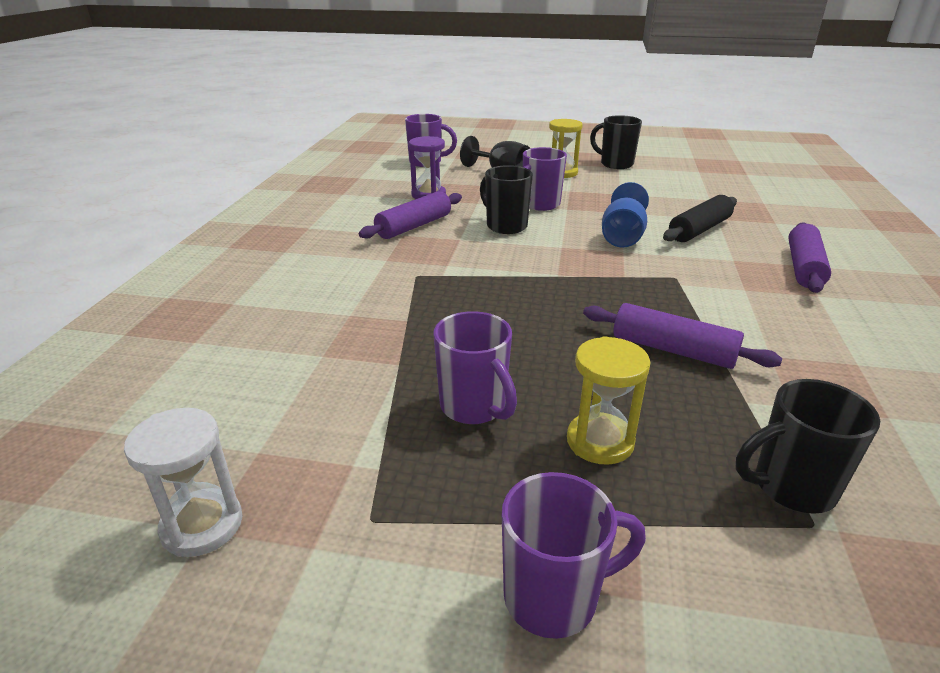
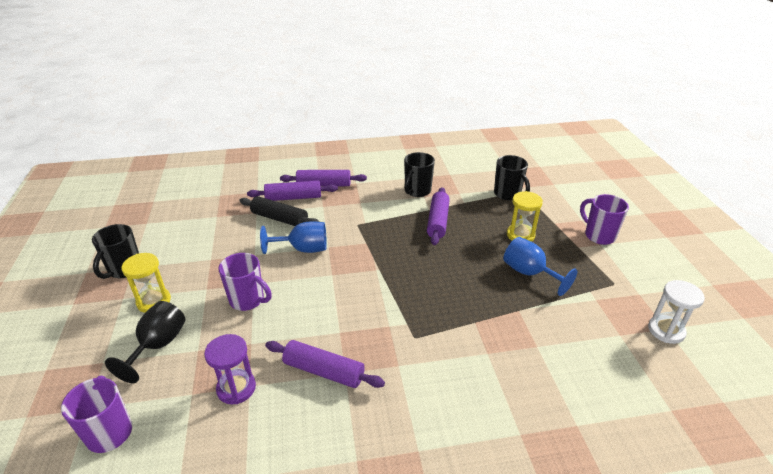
camera: 110 degrees left, 5 degrees up
(474, 407) = (529, 273): purple mug -> blue goblet
(505, 226) = (303, 311): black mug -> black mug (417, 191)
(758, 242) = (293, 198): none -> purple rolling pin

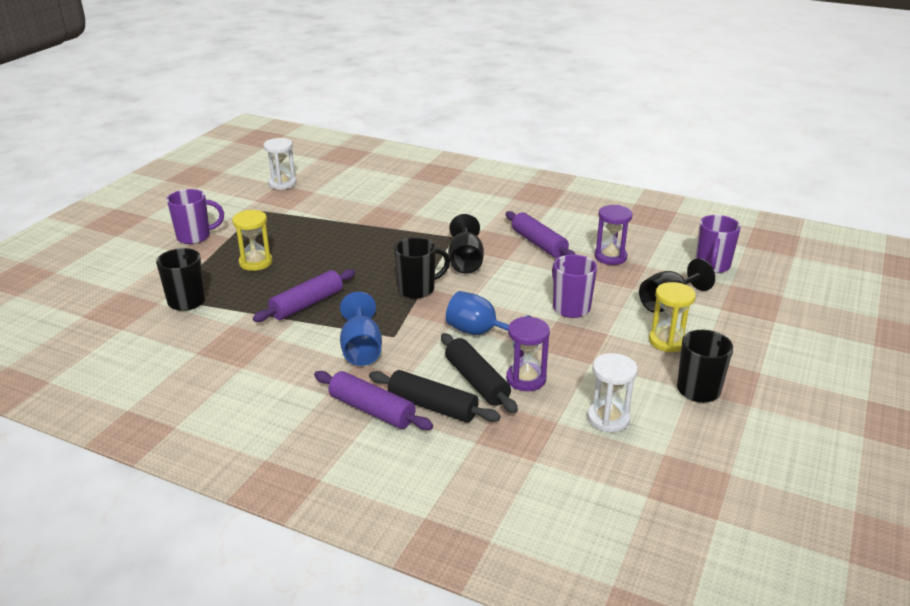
camera: 145 degrees left, 5 degrees down
(186, 228) = (608, 418): none -> white hourglass
(250, 231) = (526, 379): none -> purple hourglass
(293, 198) = (433, 406): purple rolling pin -> black rolling pin
(372, 310) = (465, 261): none -> black goblet
(417, 191) = (272, 347): black mug -> black mug (418, 289)
(529, 273) = (304, 237): blue goblet -> blue goblet (361, 349)
(598, 235) = (195, 237): purple mug -> purple mug turned 105 degrees counterclockwise

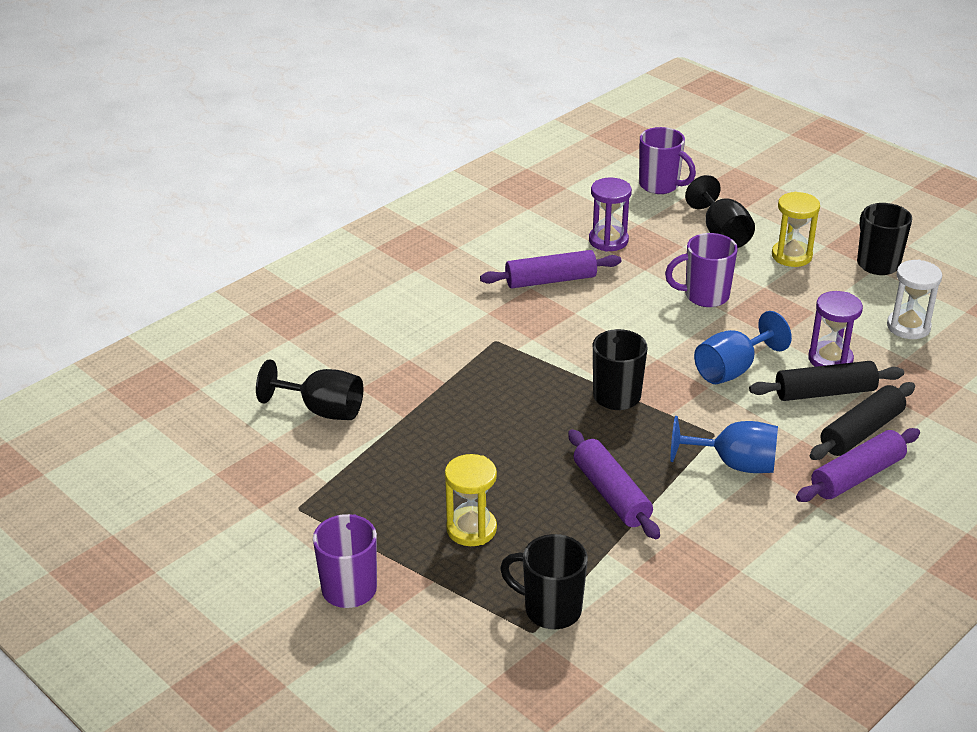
camera: 70 degrees left, 5 degrees up
(282, 183) = (215, 470): white hourglass -> none
(465, 261) = (566, 344): black goblet -> black goblet (322, 410)

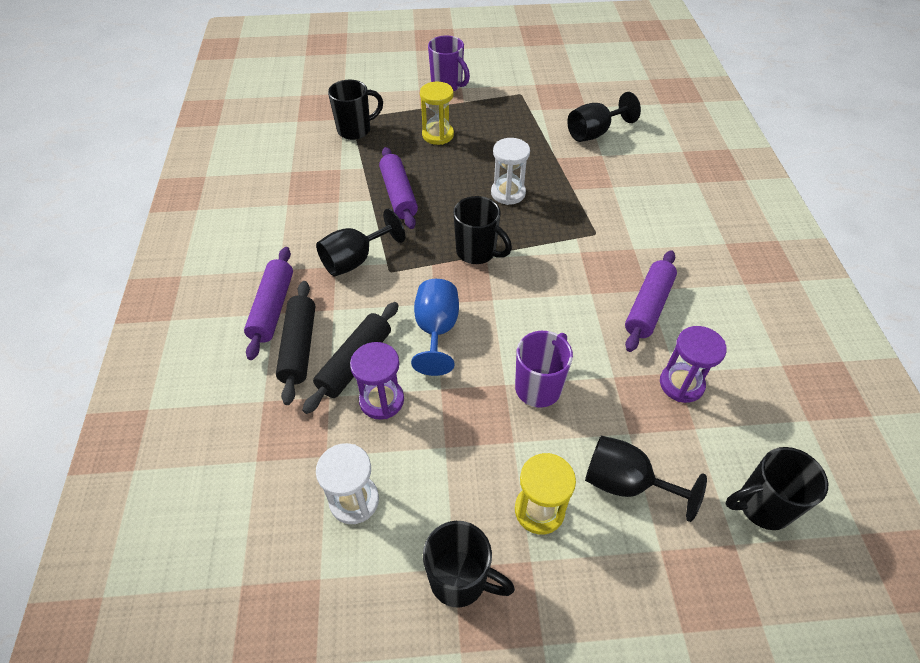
camera: 130 degrees right, 15 degrees up
(507, 420) = (508, 193): none -> white hourglass
(611, 494) = (399, 195): purple rolling pin -> purple rolling pin turned 60 degrees clockwise
(660, 186) = (762, 506): purple mug -> black mug
(734, 464) = (355, 260): blue goblet -> black goblet

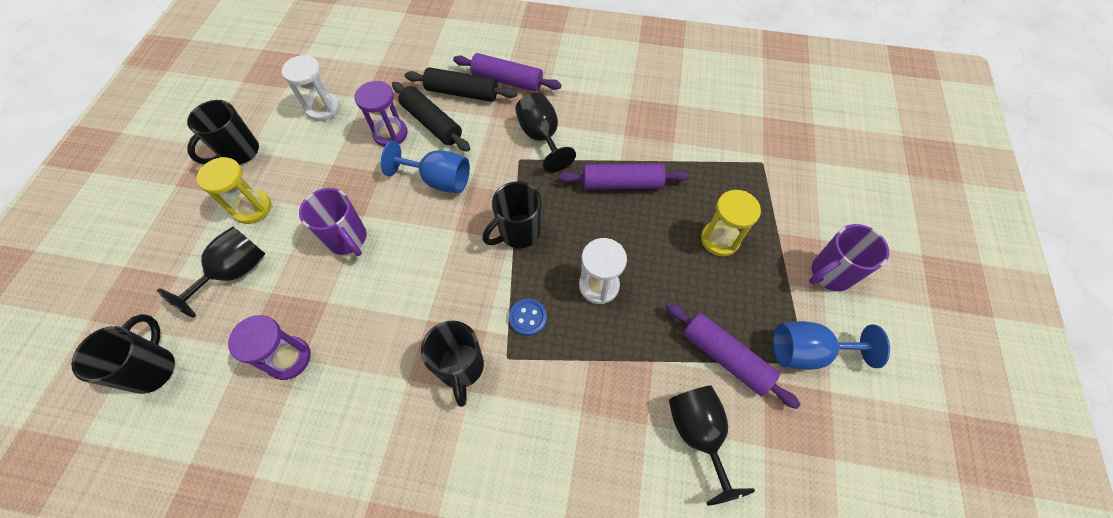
camera: 105 degrees right, 10 degrees up
(355, 130) = (739, 163): black mug -> black mug (461, 368)
(513, 93) = (807, 352): none -> blue goblet
(556, 228) = (528, 317): none -> blue button
(648, 306) = (386, 369): purple rolling pin -> purple rolling pin (725, 357)

